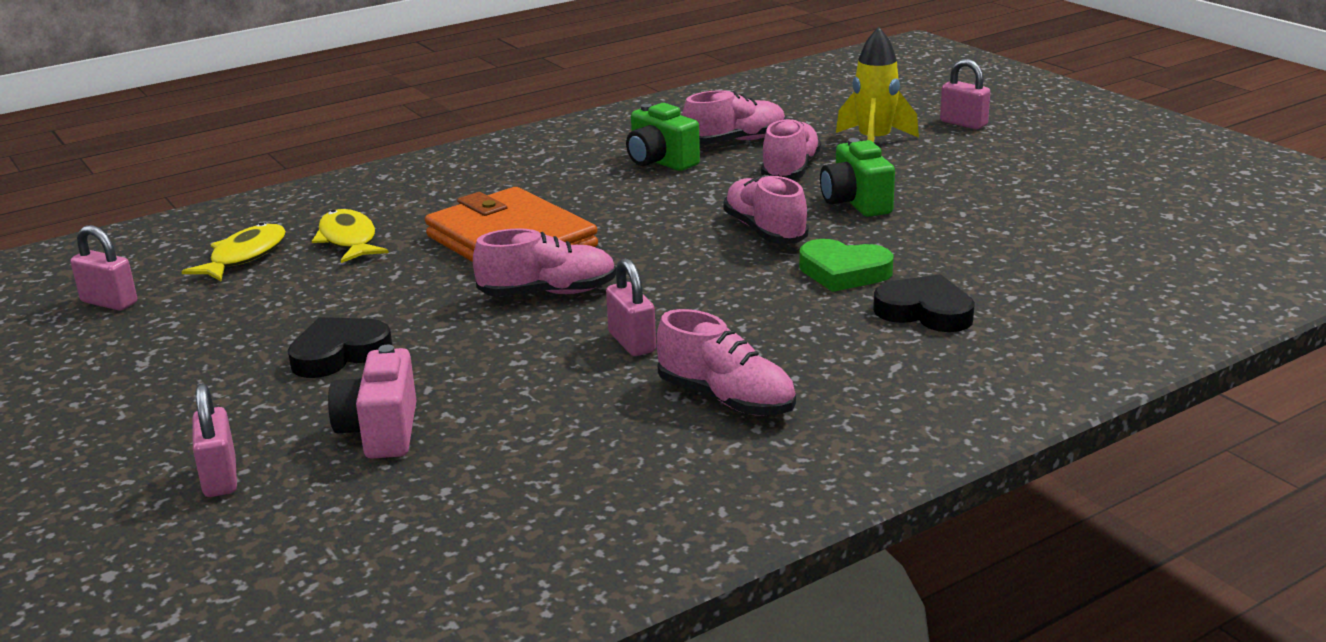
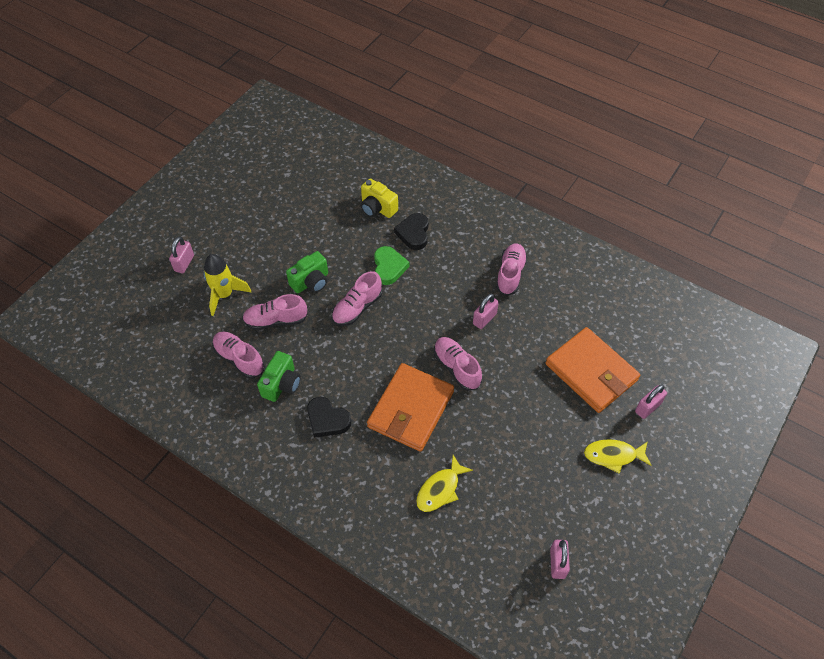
camera: 115 degrees left, 30 degrees up
(244, 256) = (481, 531): yellow fish -> yellow fish (613, 455)
(339, 354) = (547, 422): black heart -> black heart (327, 419)
(381, 432) = (591, 372): pink camera -> orange wallet
(1024, 286) = (377, 208): none -> yellow camera

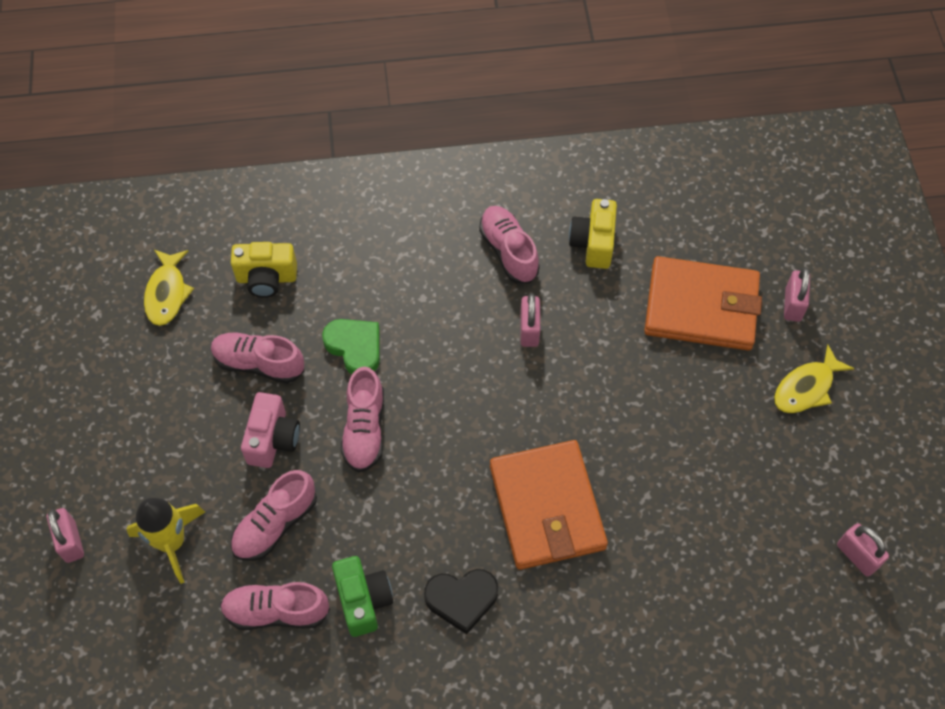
camera: 40 degrees left, 5 degrees up
(311, 282) = (273, 439): green camera -> pink camera
(413, 233) = (344, 280): black heart -> none
(440, 489) = (666, 576): yellow fish -> yellow fish (167, 293)
(456, 368) = (552, 415): pink shoe -> pink shoe (259, 363)
(560, 300) = (593, 243): none -> yellow camera

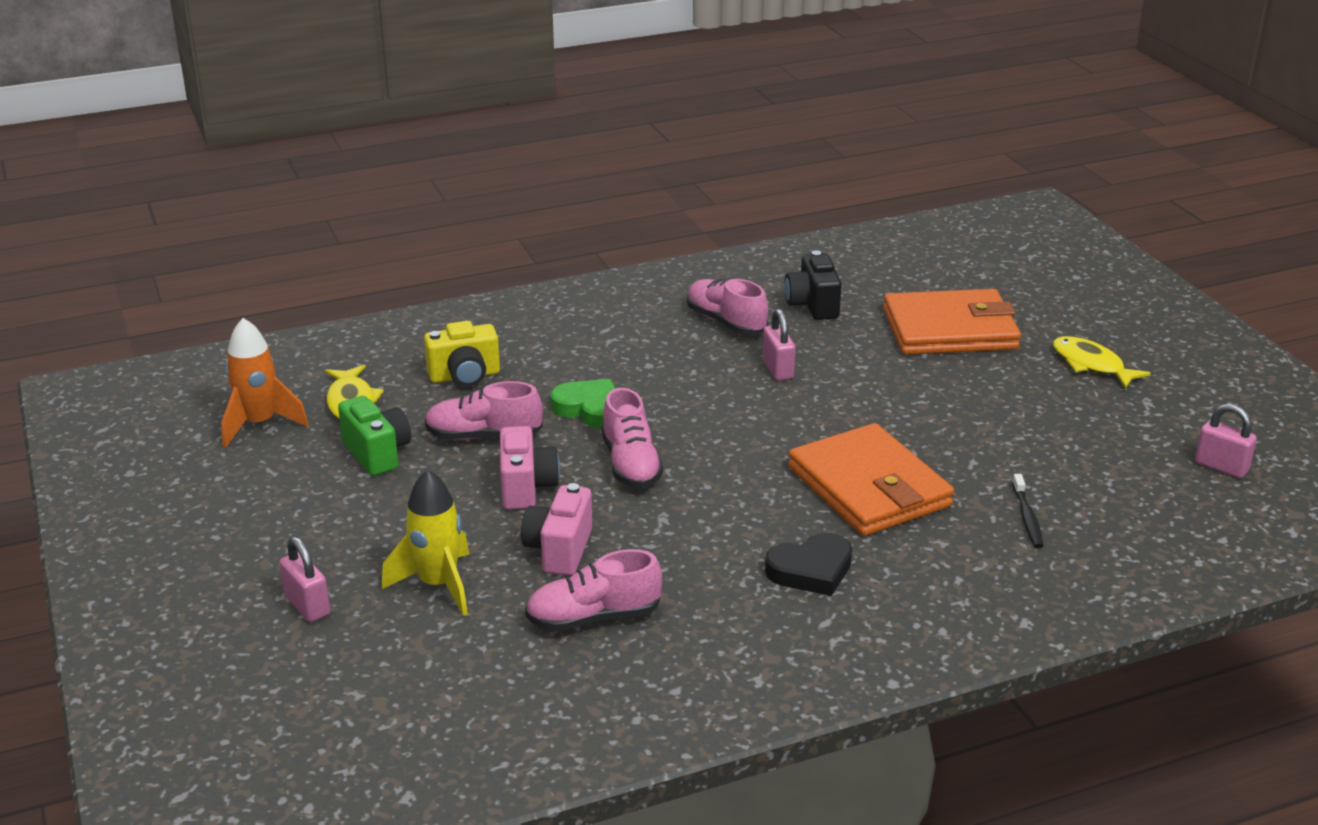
camera: 15 degrees left, 30 degrees down
(89, 305) = (259, 424): none -> orange rocket
(275, 524) = (559, 550): pink shoe -> pink camera
(363, 600) = (695, 591): green camera -> green camera (377, 453)
(593, 243) = (812, 305): yellow camera -> black camera
(662, 579) = (1027, 517): none -> black toothbrush
(793, 304) = (1041, 315): pink padlock -> none
(806, 388) = (1091, 365): yellow fish -> yellow fish turned 105 degrees clockwise

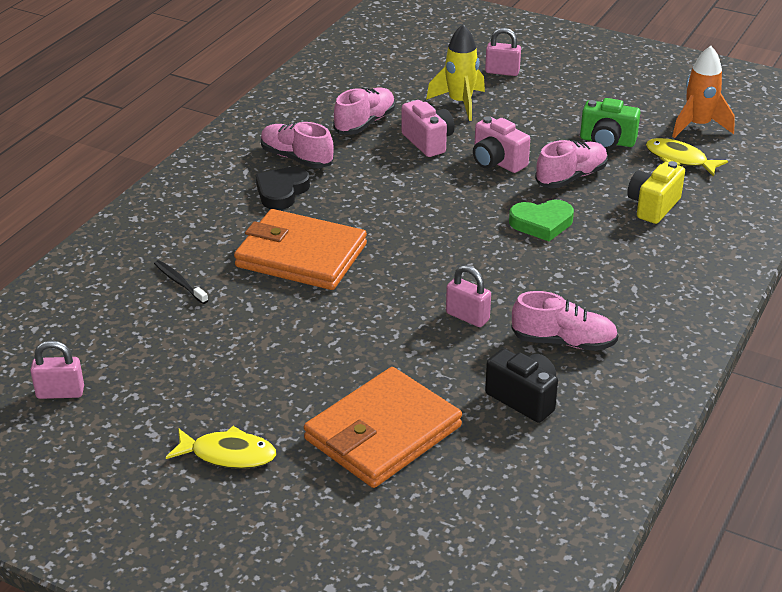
camera: 140 degrees right, 5 degrees up
(631, 464) = (462, 201): pink shoe -> pink shoe (296, 158)

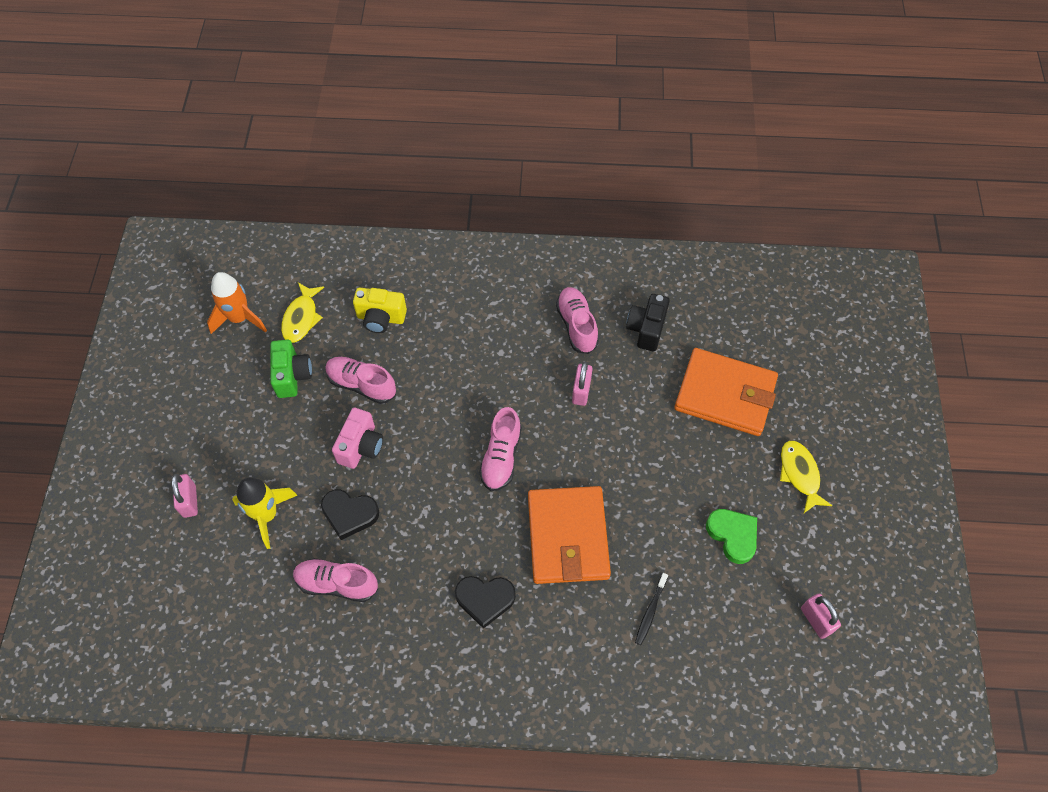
camera: 115 degrees left, 25 degrees up
(296, 158) = (425, 615): pink shoe -> pink shoe (501, 457)
(428, 142) = (349, 514): pink camera -> black heart
(541, 223) = (439, 384): green heart -> green heart (733, 535)

